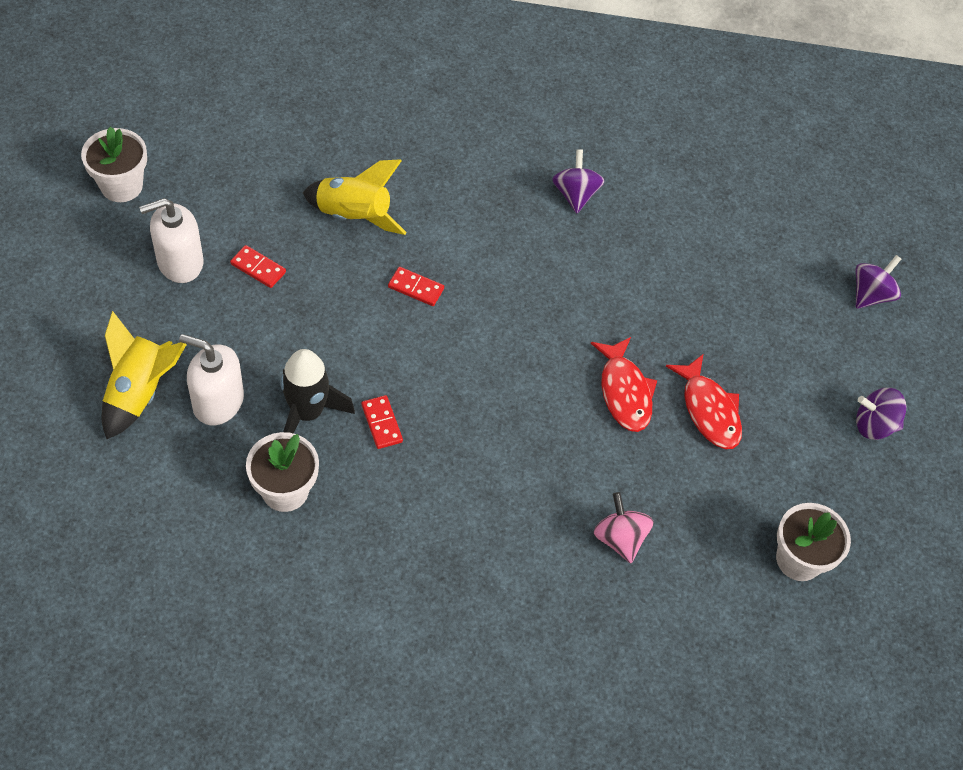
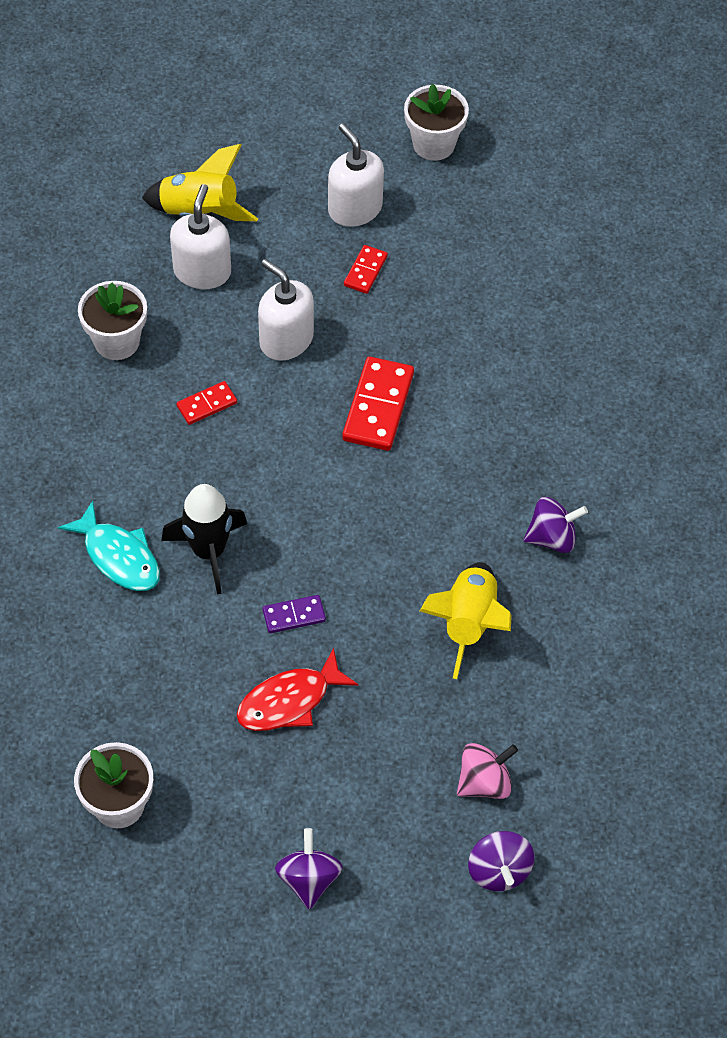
camera: 85 degrees right, 0 degrees up
(307, 413) = (205, 343): black rocket -> black rocket (208, 551)
(322, 345) = (286, 340): none -> white soap dispenser
(353, 216) = (455, 337): yellow rocket -> yellow rocket (468, 623)
(416, 288) = (378, 406): red domino -> red domino, size x1.81
(541, 524) = (118, 556): none -> turquoise fish
(619, 538) = (115, 629): pink spinning top -> pink spinning top (484, 782)
(624, 392) = (294, 615): red fish -> purple domino
(870, 295) = (498, 871): purple spinning top -> purple spinning top turned 45 degrees clockwise

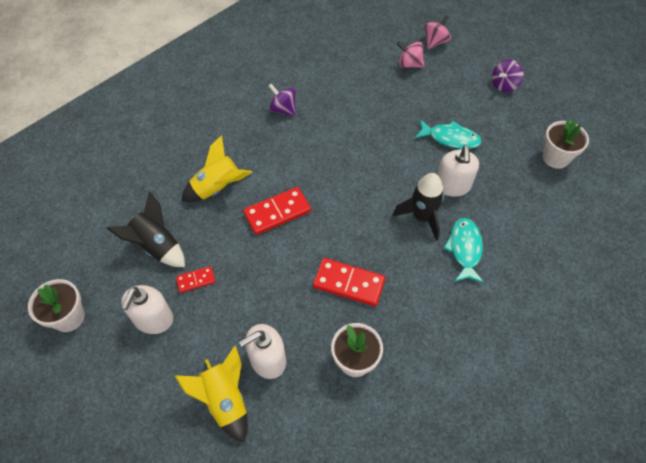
camera: 130 degrees left, 0 degrees up
(207, 405) = (349, 283): red domino -> red domino, size x1.81
(286, 340) = (275, 281): white soap dispenser -> white soap dispenser (452, 186)
(289, 701) = (450, 138): red fish -> turquoise fish
(294, 615) = (414, 164): purple domino -> none
(450, 263) = (157, 246): none -> black rocket
(468, 623) = (351, 109): yellow rocket -> yellow rocket (217, 188)
(498, 871) = (435, 42): purple spinning top -> pink spinning top

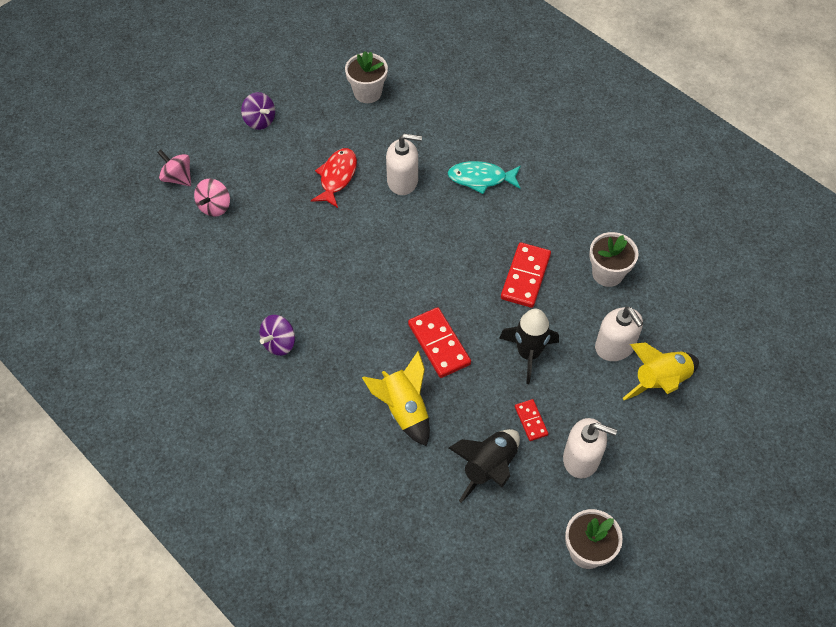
camera: 90 degrees left, 0 degrees up
(422, 217) = (443, 210): black rocket -> black rocket (528, 354)
(450, 138) = (337, 177): turquoise fish -> red fish

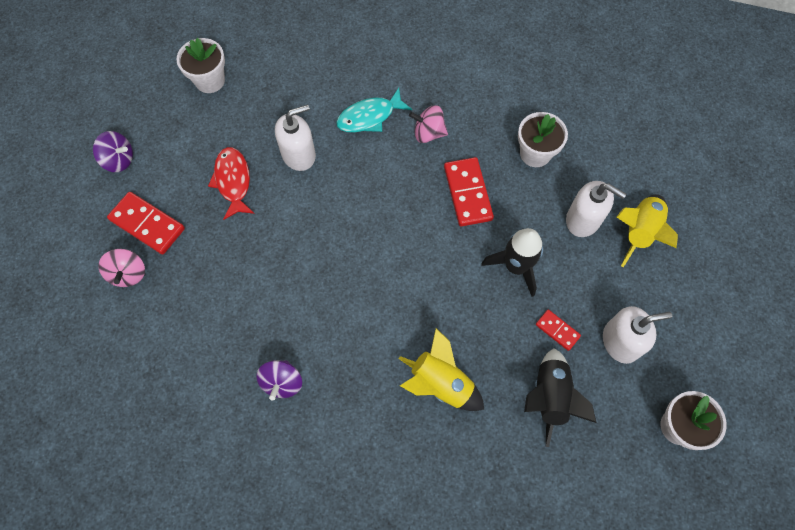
camera: 30 degrees left, 10 degrees up
(178, 178) = (70, 262): pink spinning top -> pink spinning top (428, 133)
(439, 344) = (432, 301): red domino -> red domino (147, 224)

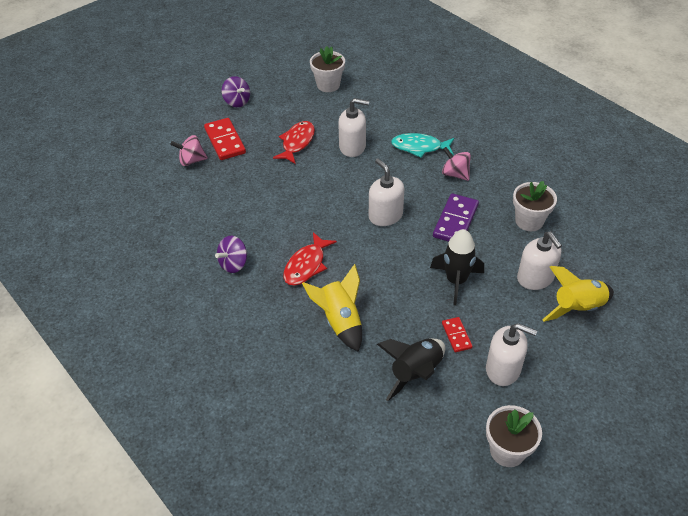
camera: 35 degrees right, 20 degrees down
(128, 274) = (191, 160): pink spinning top -> pink spinning top turned 60 degrees clockwise
(359, 337) = (306, 265): none -> red fish
(395, 226) = (385, 216): none -> white soap dispenser
(467, 193) = (455, 221): red domino -> purple domino

